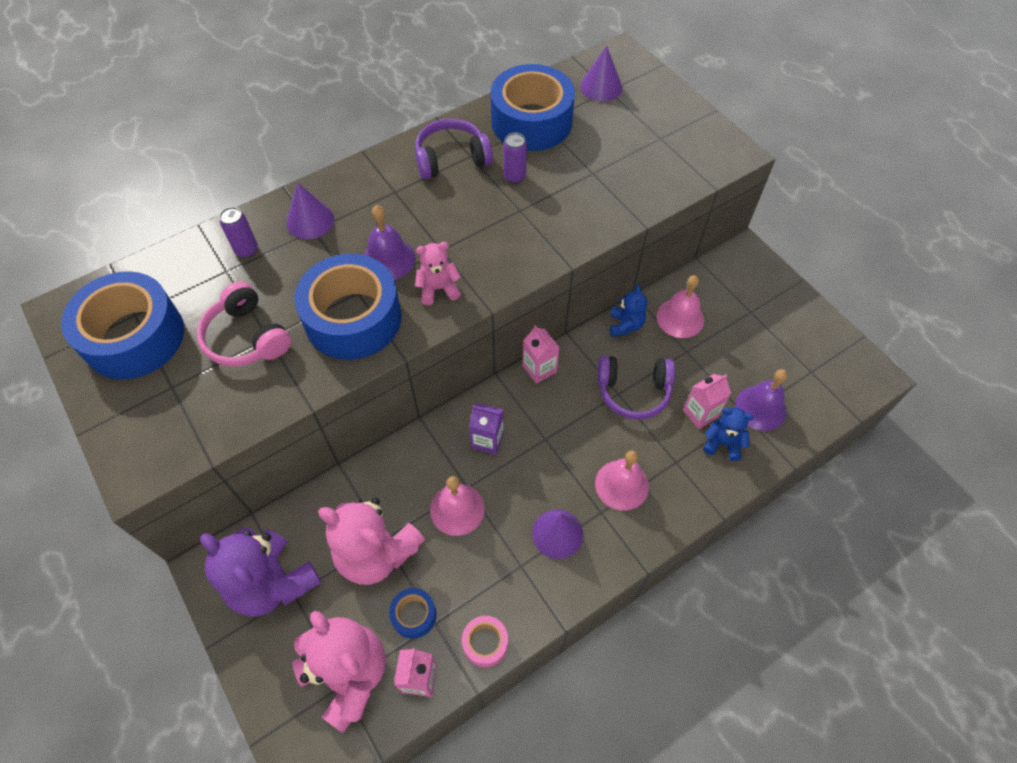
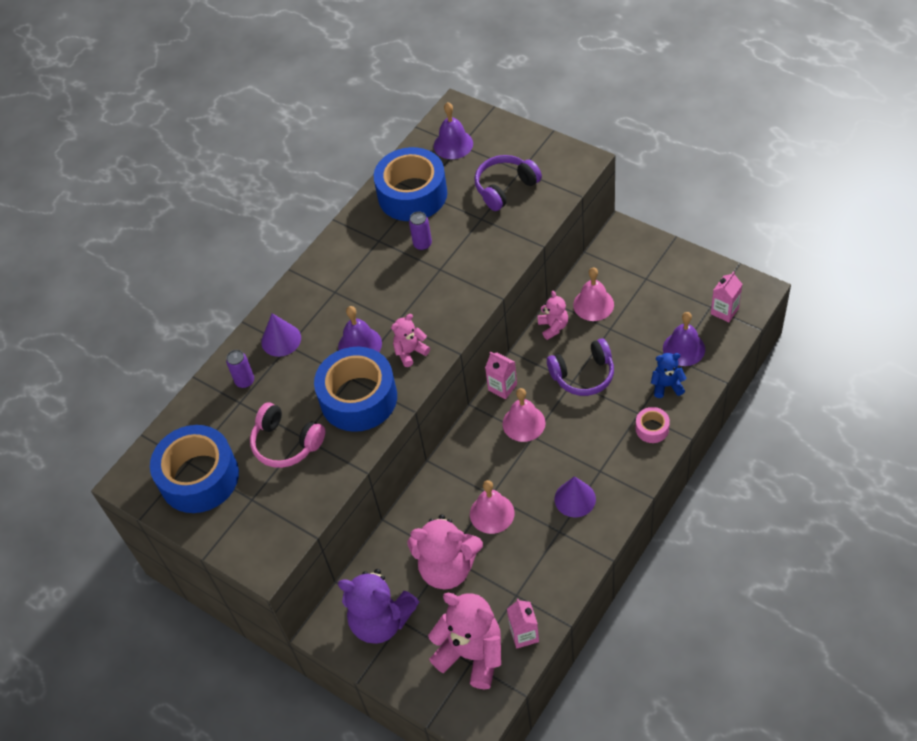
camera: 15 degrees left, 5 degrees down
(414, 615) = (498, 596): blue tape -> none
(451, 159) = (365, 249): purple headphones -> purple headphones (505, 188)
(485, 643) = (559, 592): pink tape -> pink tape (652, 428)
(487, 440) = (489, 456): purple carton -> none
(601, 87) = (453, 144): purple cone -> purple bell
(621, 485) = (606, 446): pink bell -> pink bell (523, 423)
(625, 325) = (553, 327): blue teddy bear -> pink teddy bear
(700, 413) = (641, 371): pink carton -> pink carton (724, 311)

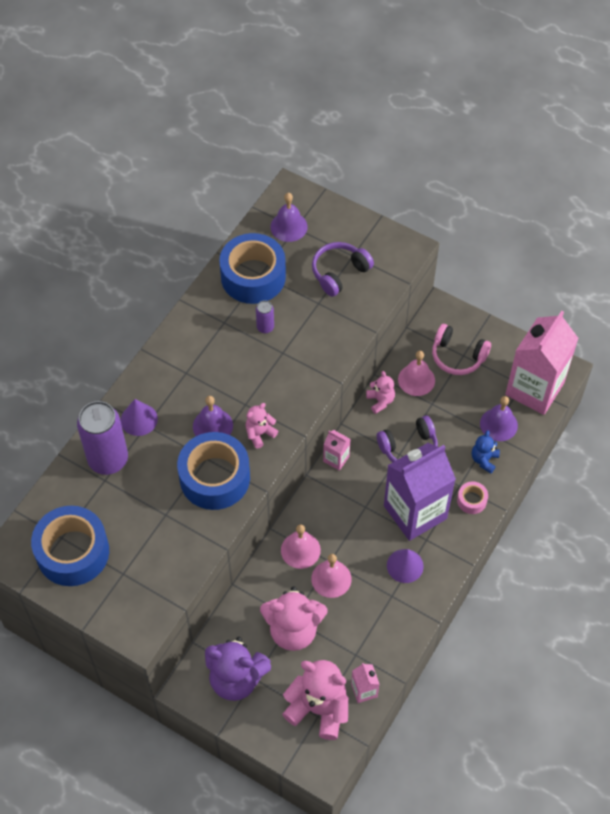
camera: 10 degrees left, 5 degrees up
(245, 381) = (108, 459): purple can -> purple can, size x2.21
(286, 443) = (151, 520): pink headphones -> pink headphones (457, 356)
(523, 423) = (356, 493): pink bell -> pink bell (300, 550)
(588, 442) = (415, 512): none -> purple carton
(667, 386) = (484, 460): blue teddy bear -> blue teddy bear turned 60 degrees counterclockwise
(724, 311) = (534, 389): pink carton -> pink carton, size x2.35

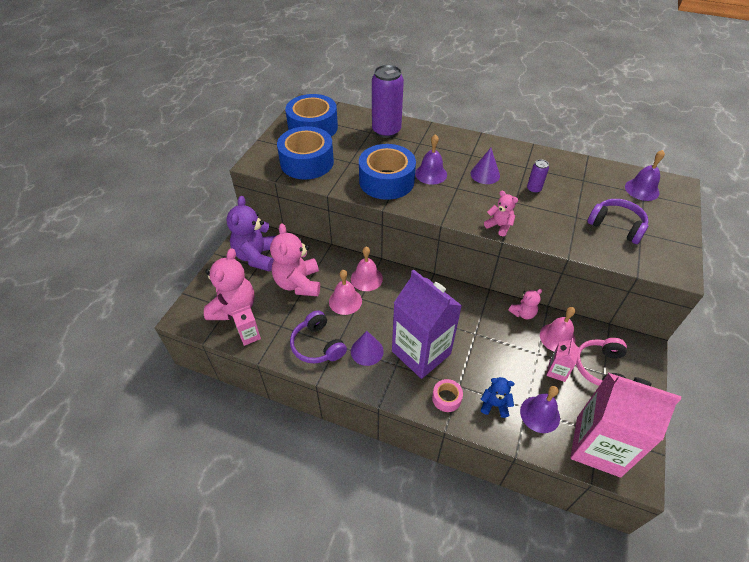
camera: 80 degrees right, 10 degrees down
(139, 419) = (423, 139): purple cone -> purple cone (485, 174)
(253, 276) = (578, 176): blue tape -> blue tape (307, 162)
(259, 433) = (433, 199): pink teddy bear -> pink teddy bear (499, 226)
(336, 459) = (454, 290): pink carton -> pink carton (557, 371)
(409, 448) = (484, 340): purple headphones -> purple headphones (317, 345)

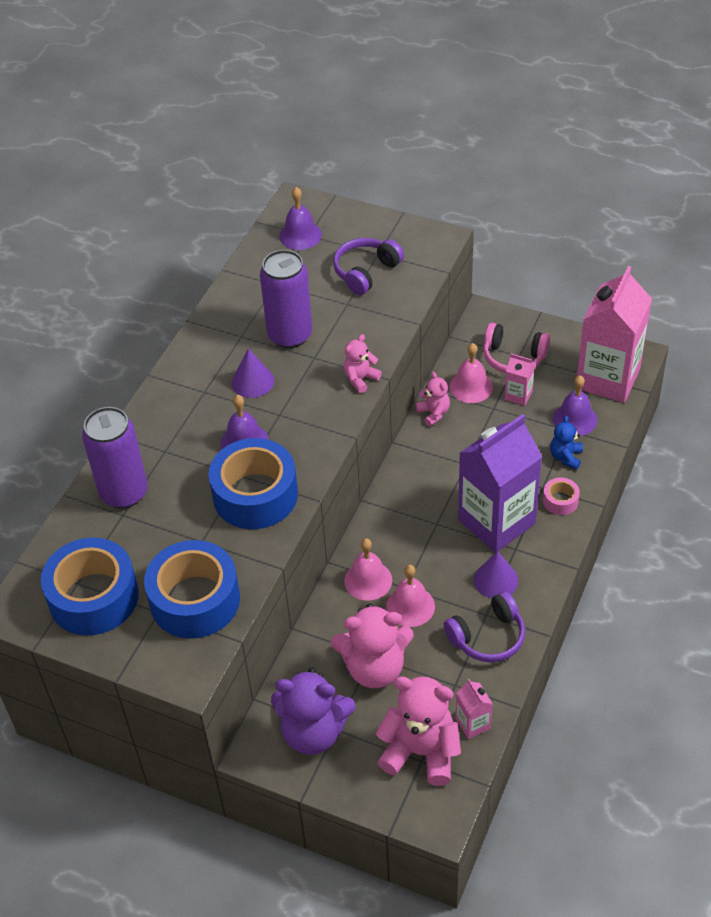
camera: 85 degrees left, 0 degrees up
(533, 189) = (290, 335): purple can -> purple can, size x2.21

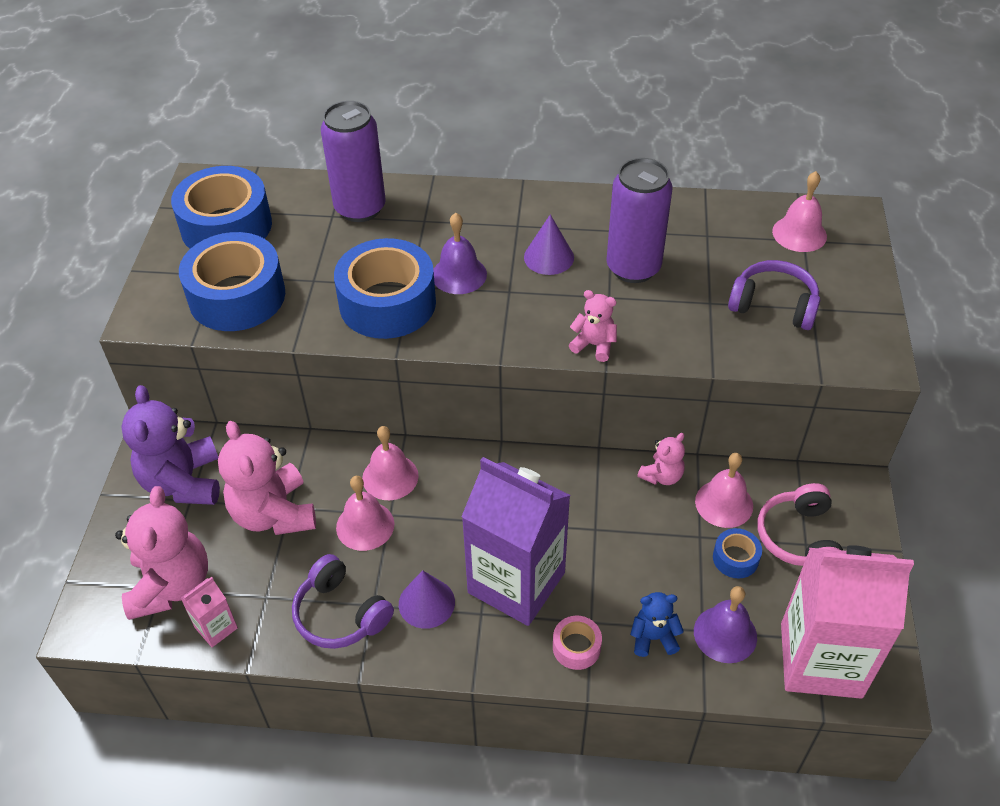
camera: 70 degrees right, 0 degrees up
(300, 235) = (799, 233): purple bell -> pink bell
(518, 395) = (735, 558): pink carton -> blue tape

